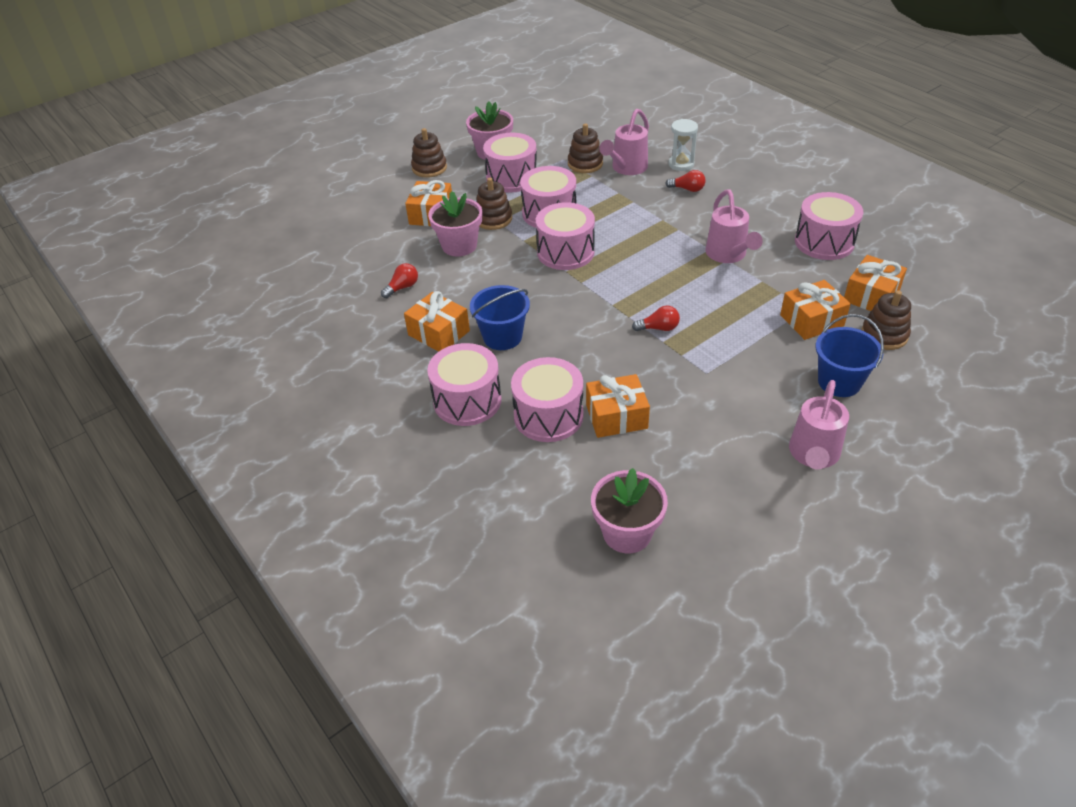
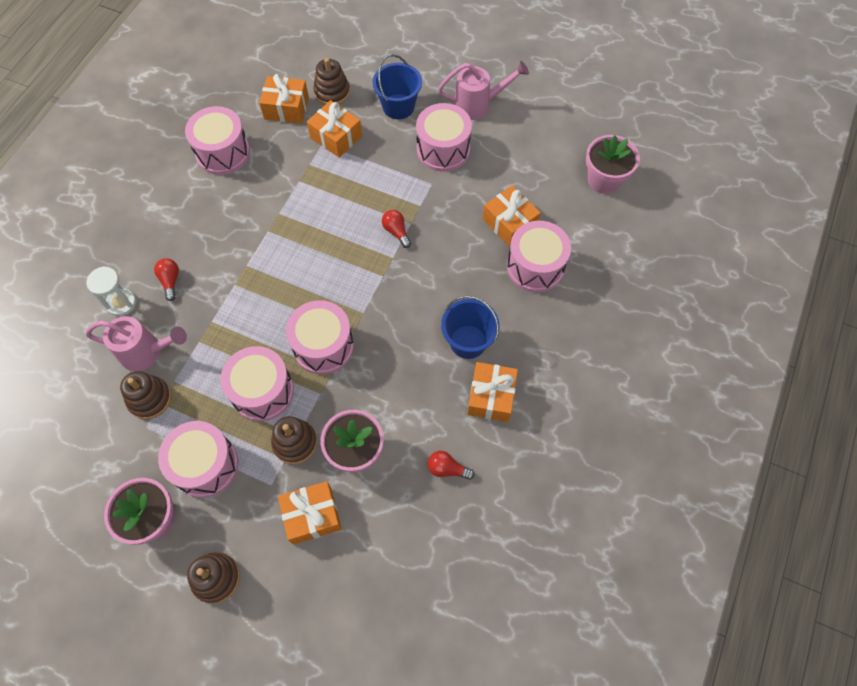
camera: 120 degrees left, 20 degrees up
(467, 400) = (554, 330): pink drum -> pink drum (443, 149)
(728, 255) = (271, 214): pink watering can -> none

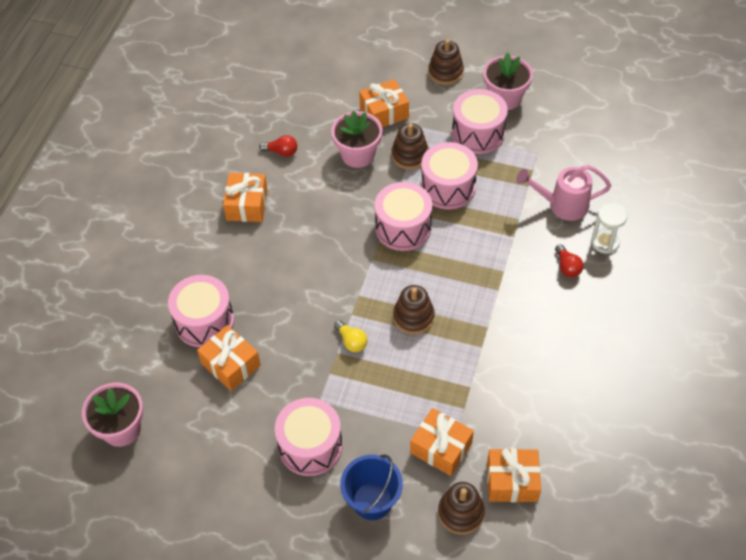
camera: 175 degrees right, 10 degrees down
(150, 399) = (543, 172): brown stacking toy -> brown stacking toy (413, 317)
(223, 152) = (568, 411): pink drum -> none
(396, 231) = (351, 341): red light bulb -> yellow light bulb
(468, 342) = (269, 246): blue bucket -> none
(478, 105) = (271, 515): pink watering can -> none

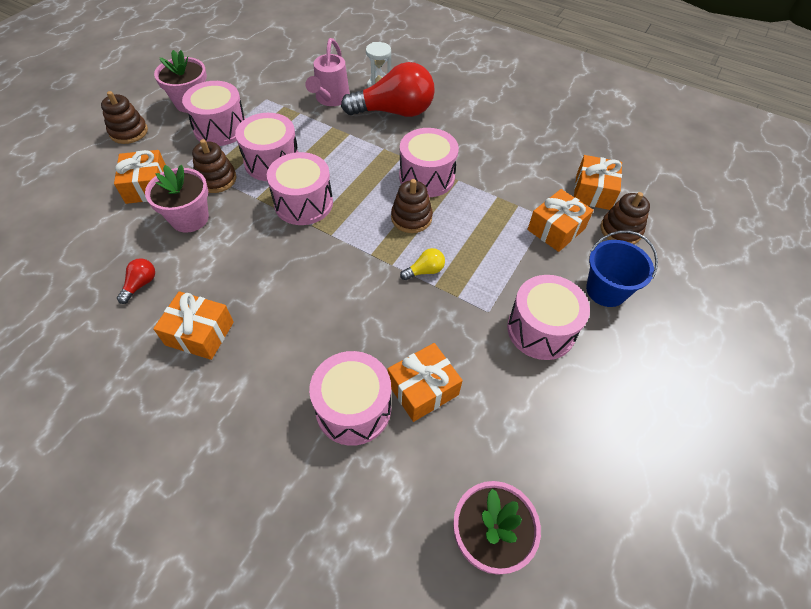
camera: 80 degrees left, 0 degrees up
(475, 318) = (426, 177): none -> pink drum
(567, 267) = (394, 112): red light bulb -> red light bulb, size x2.45

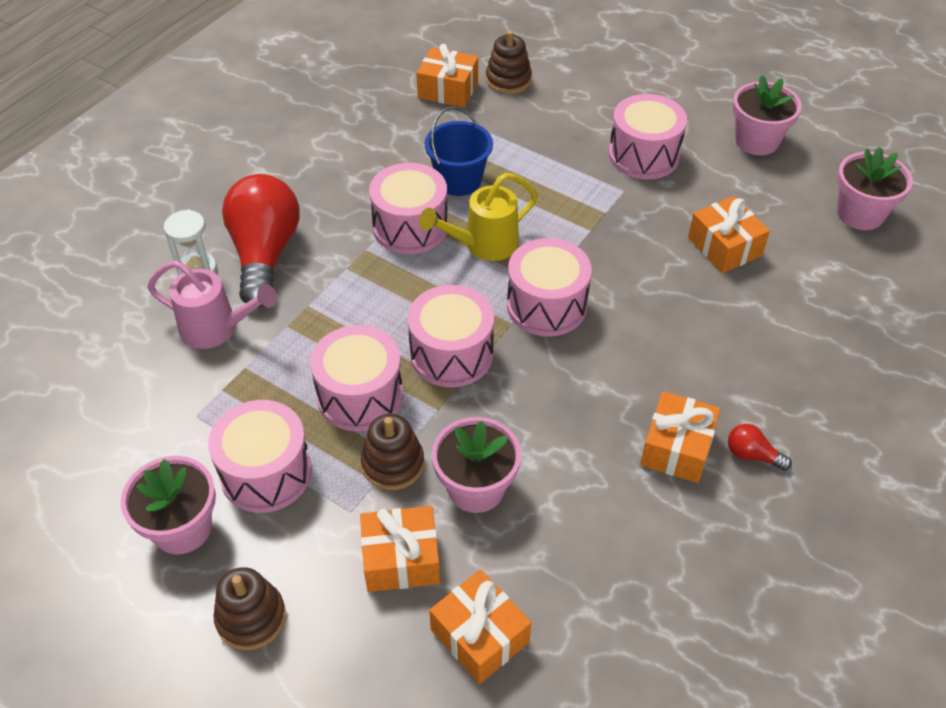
camera: 85 degrees left, 5 degrees down
(140, 284) = (603, 529): red light bulb -> red light bulb (752, 455)
(353, 408) = (755, 301): pink drum -> pink drum (546, 305)
(411, 218) = (484, 245): brown stacking toy -> yellow watering can
(425, 271) = (569, 237): yellow light bulb -> none
(556, 229) = (506, 126): orange gift -> orange gift (479, 636)
(589, 437) = (757, 141): none -> pink flower pot
(606, 290) = (591, 104): blue bucket -> blue bucket (459, 180)

